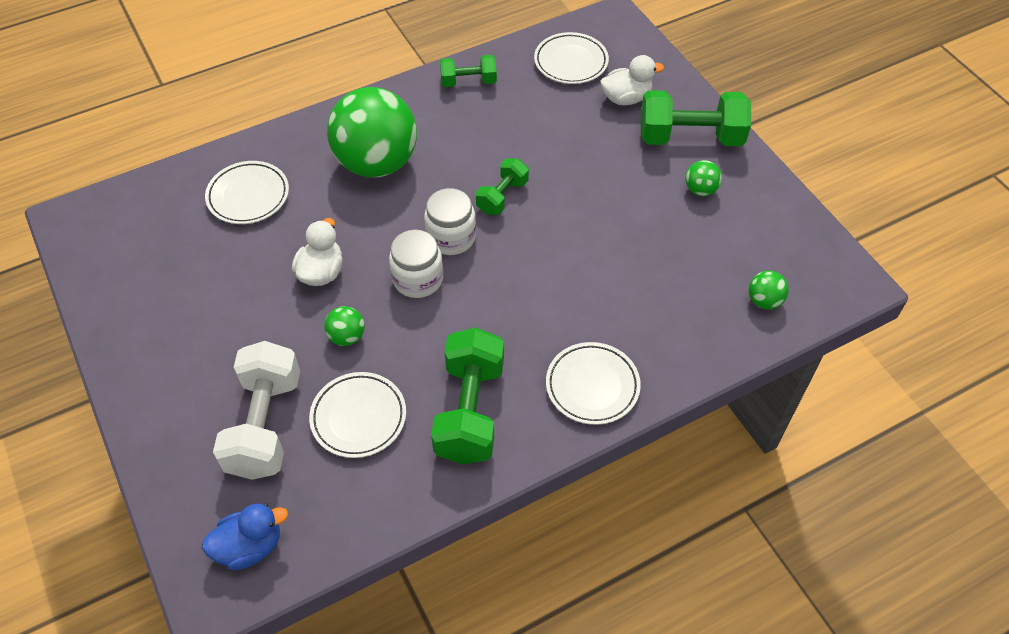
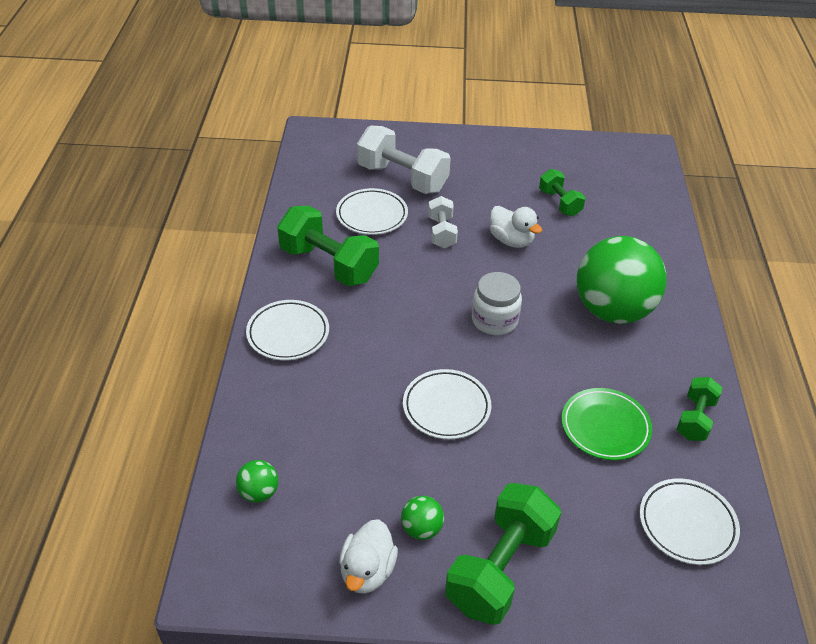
camera: 120 degrees right, 10 degrees down
(248, 196) = (618, 230): white plate -> white plate (446, 407)
(250, 546) = (327, 150): blue duck -> none
(347, 337) = (441, 232): green ball -> white dumbbell
(418, 279) = (465, 285): white jar -> none
(502, 196) = (518, 372): green dumbbell -> green dumbbell (559, 203)
(519, 126) = (605, 427): none -> green plate
(626, 98) = (598, 544): white duck -> white duck (367, 571)

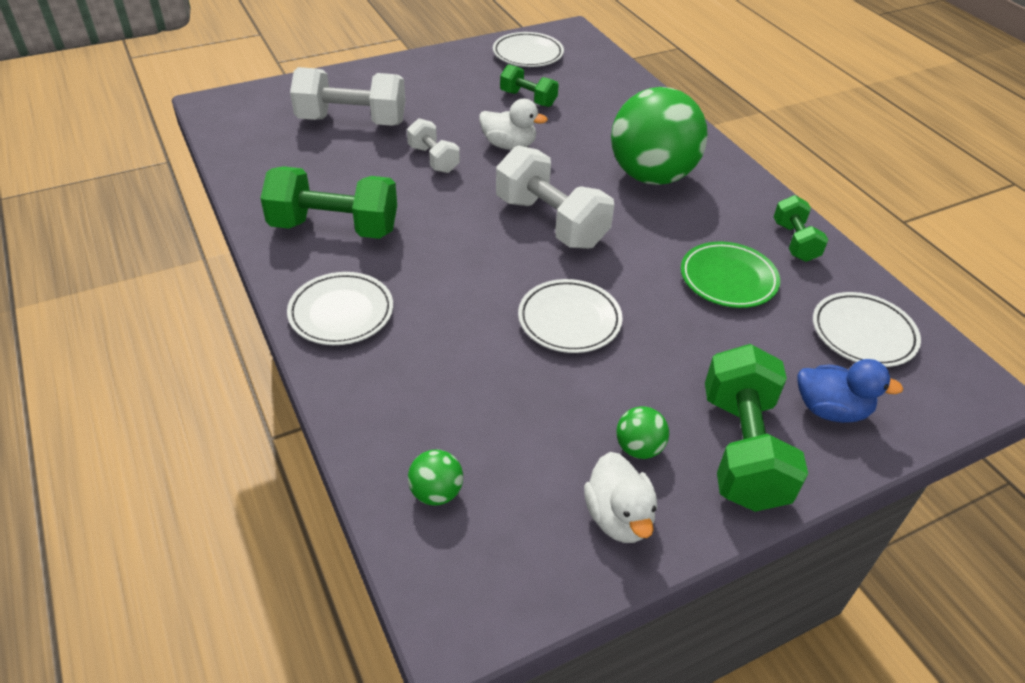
camera: 30 degrees left, 0 degrees up
(372, 215) = (346, 165): white plate -> white plate (528, 54)
(494, 320) = (551, 222): white jar -> white dumbbell
(601, 572) = (831, 410): none -> blue duck

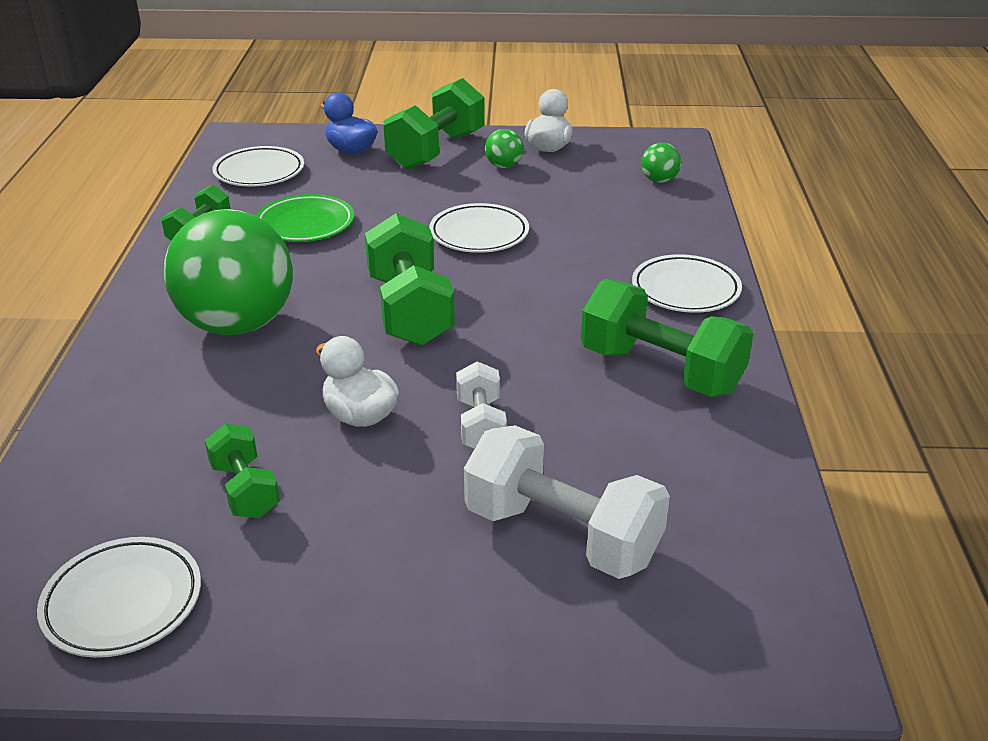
camera: 150 degrees left, 10 degrees down
(551, 222) = (410, 310): white dumbbell -> green dumbbell

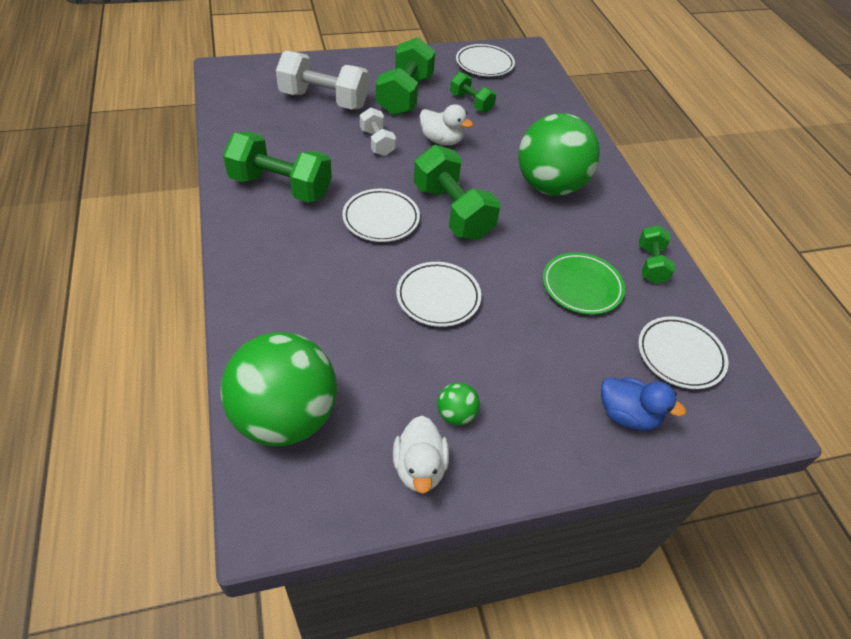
camera: 160 degrees right, 15 degrees up
(436, 151) = (540, 434): green dumbbell -> green dumbbell (405, 95)
(659, 180) = (285, 417): green ball -> green ball, size x2.49
(685, 290) = (262, 258): white plate -> white plate (381, 219)

